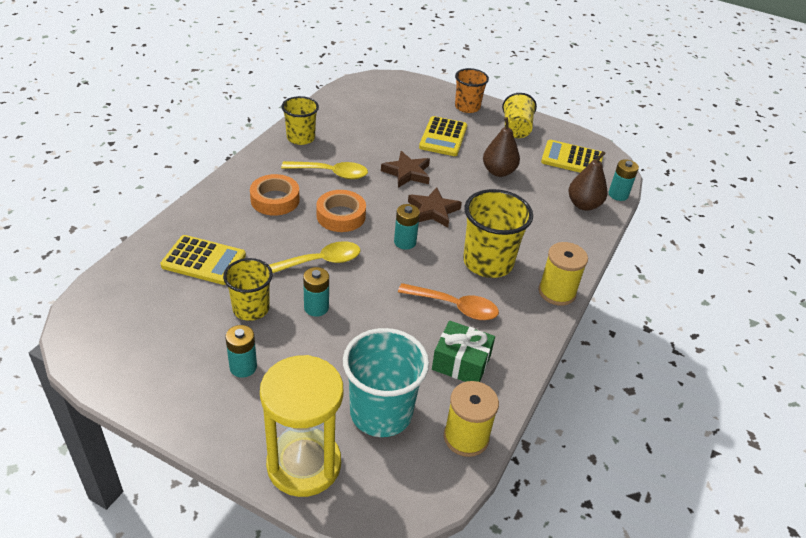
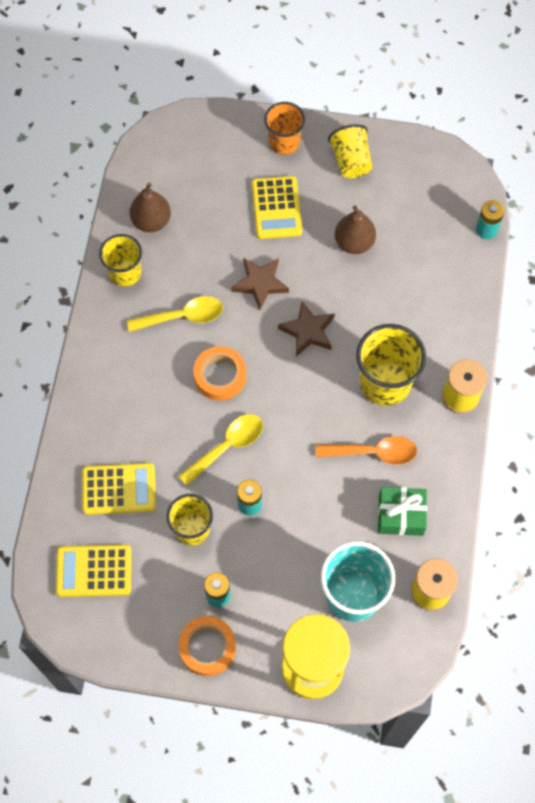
camera: 15 degrees left, 25 degrees up
(275, 200) = (144, 380): orange tape -> orange tape (207, 647)
(405, 242) = (297, 387): turquoise battery -> none
(572, 159) = (425, 189): yellow calculator -> yellow calculator (94, 571)
(583, 205) = (455, 260): brown pear -> brown pear (151, 221)

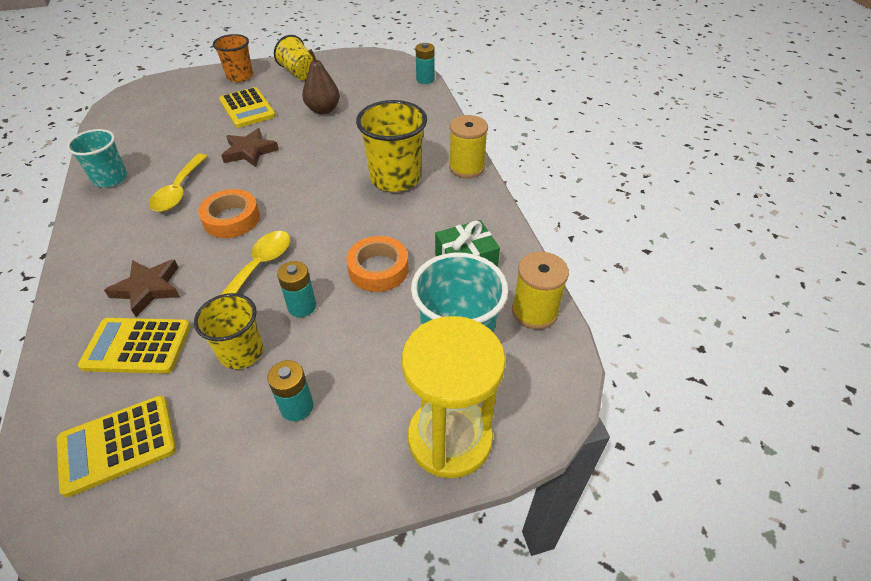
camera: 25 degrees left, 20 degrees down
(119, 489) = (137, 346): yellow calculator -> yellow calculator turned 150 degrees counterclockwise
(125, 273) = (110, 178): yellow cup -> turquoise cup
(151, 221) = (131, 142): brown pear -> none
(182, 316) = (179, 190): yellow spoon -> yellow spoon turned 135 degrees clockwise
(207, 647) = (304, 473): orange tape -> orange tape (378, 269)
(308, 331) = (307, 167): brown star -> brown star (148, 289)
(373, 452) = (411, 226): orange spoon -> none

